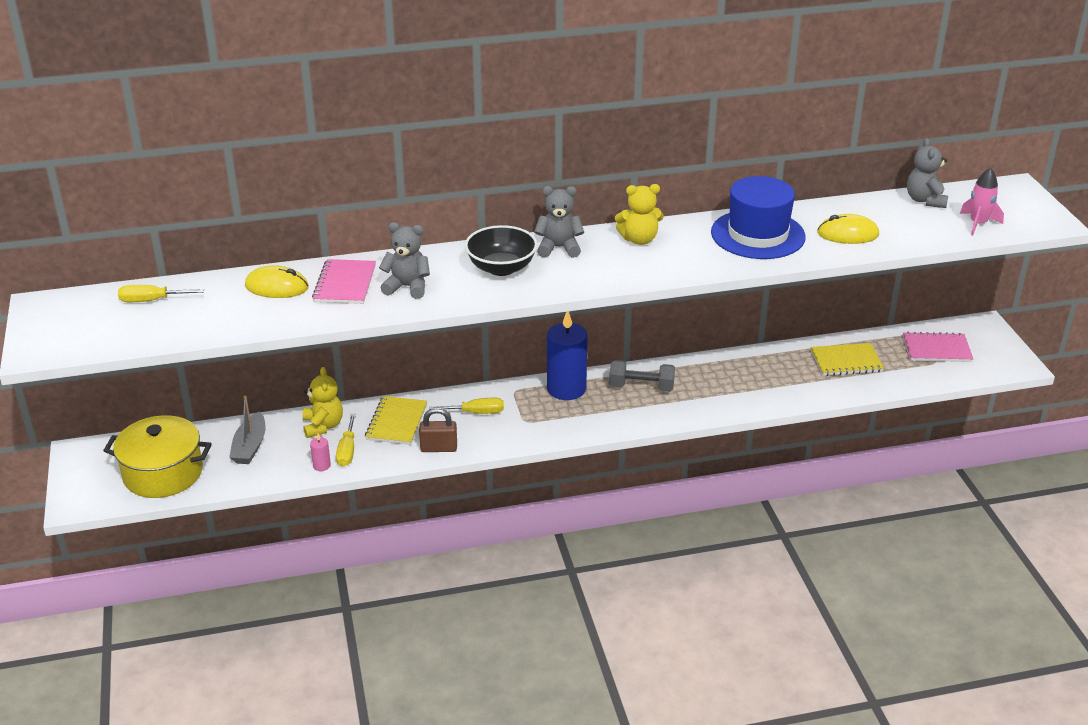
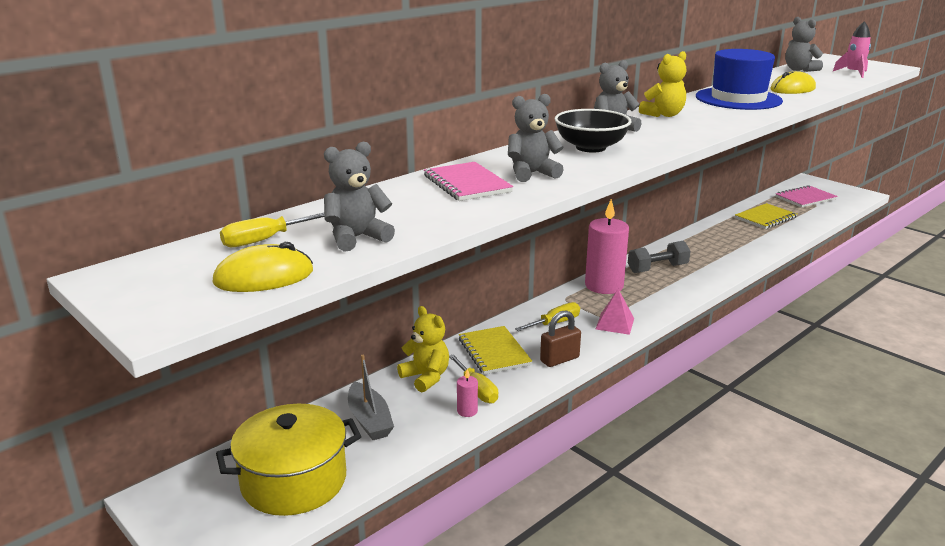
camera: 30 degrees left, 10 degrees down
(206, 318) = (357, 238): none -> grey teddy bear
(277, 287) = (398, 200): yellow mouse -> yellow mouse (264, 277)
(525, 431) = (615, 323): none -> pink pyramid
(566, 389) = (604, 286): blue candle -> pink candle

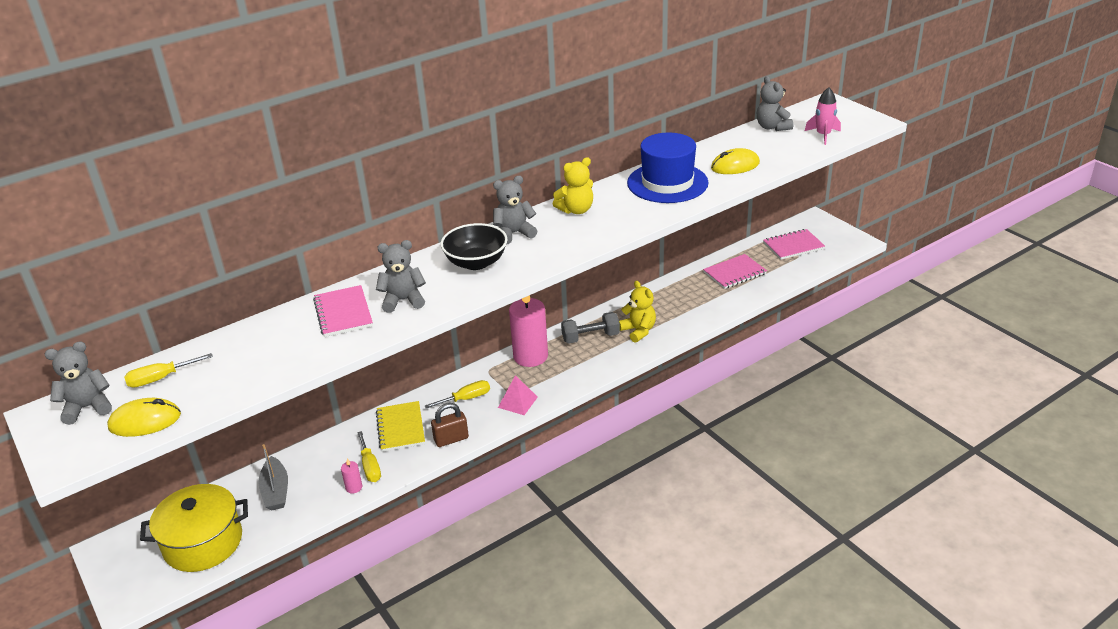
camera: 10 degrees right, 10 degrees up
(357, 238) = (227, 380): grey teddy bear -> grey teddy bear (88, 407)
(426, 377) = (335, 451): yellow teddy bear -> yellow teddy bear (638, 331)
(765, 218) = (734, 273): yellow notebook -> pink notebook

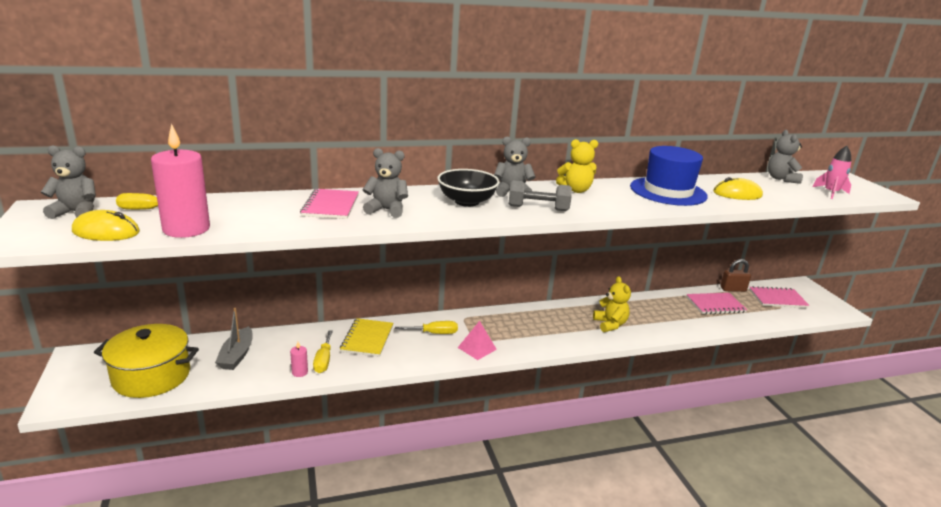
camera: 15 degrees right, 10 degrees down
(451, 439) = (404, 360): brown padlock -> brown padlock (733, 289)
(530, 356) = (505, 318): pink candle -> pink candle (186, 229)
(590, 337) = (565, 318): grey dumbbell -> grey dumbbell (538, 208)

